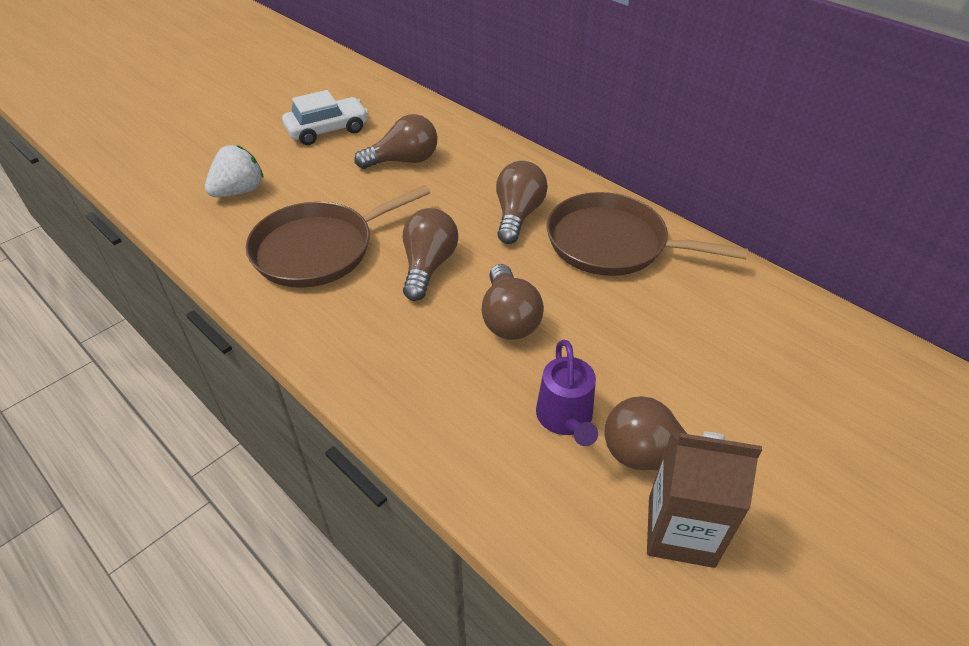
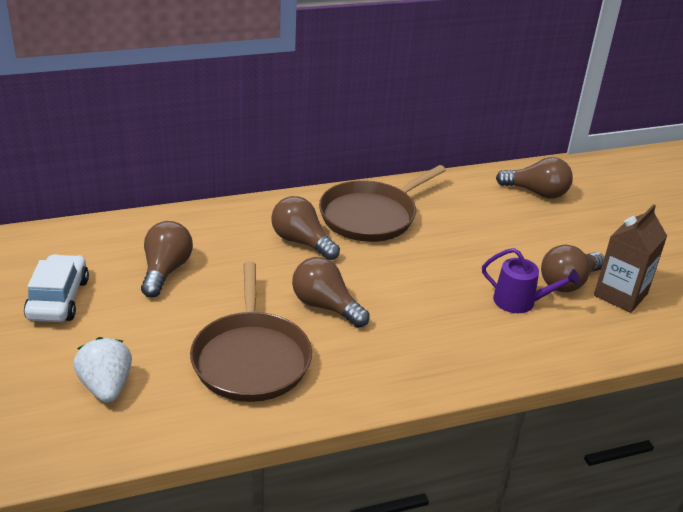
camera: 65 degrees left, 10 degrees down
(508, 318) = (414, 290): brown light bulb -> brown light bulb (536, 192)

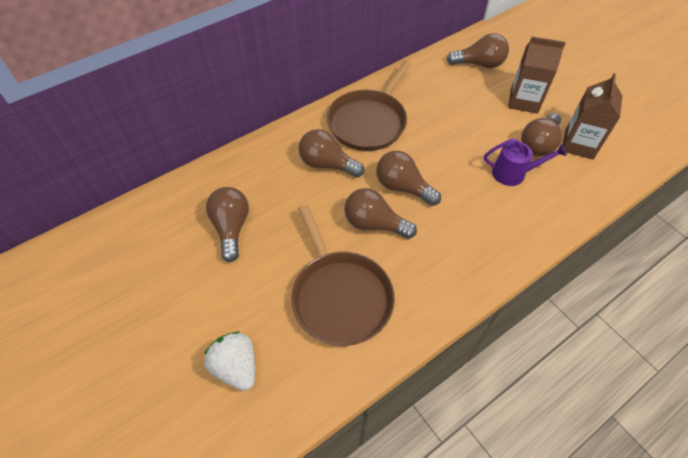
camera: 15 degrees left, 20 degrees up
(58, 299) = (154, 287): white car -> none
(377, 282) = (403, 187): none -> brown light bulb
(573, 239) = (524, 101): none -> brown carton

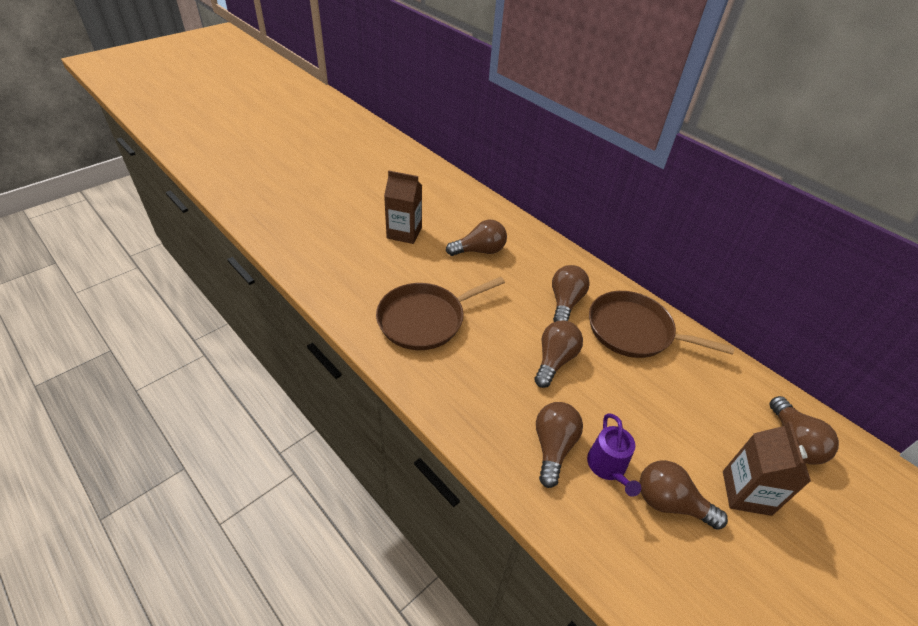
camera: 80 degrees right, 10 degrees down
(236, 367) = (363, 267): white strawberry -> none
(374, 224) = (504, 339): brown light bulb -> brown light bulb (553, 447)
(578, 144) = (691, 558): brown carton -> brown carton (404, 233)

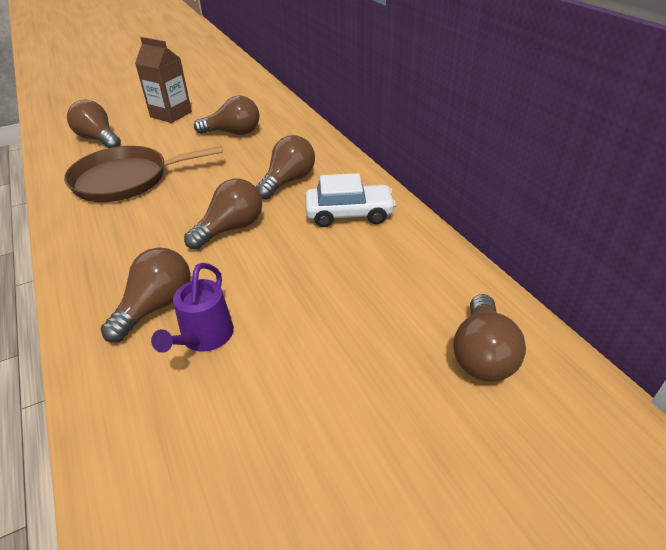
camera: 20 degrees right, 5 degrees down
(634, 331) = (349, 214): brown pan -> white car
(670, 503) = (251, 390): brown light bulb -> brown light bulb (98, 139)
(746, 493) = (367, 400): brown carton -> none

